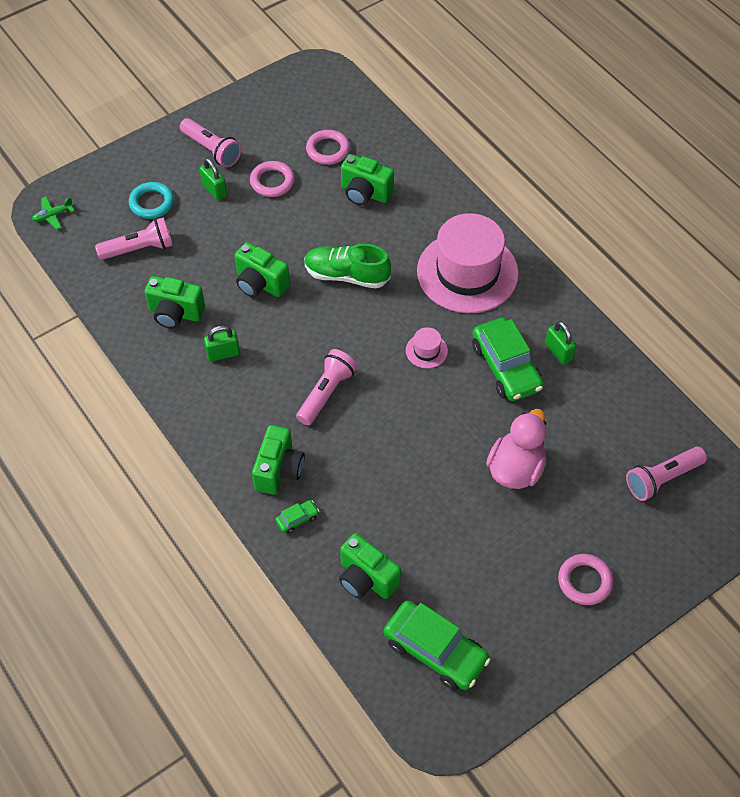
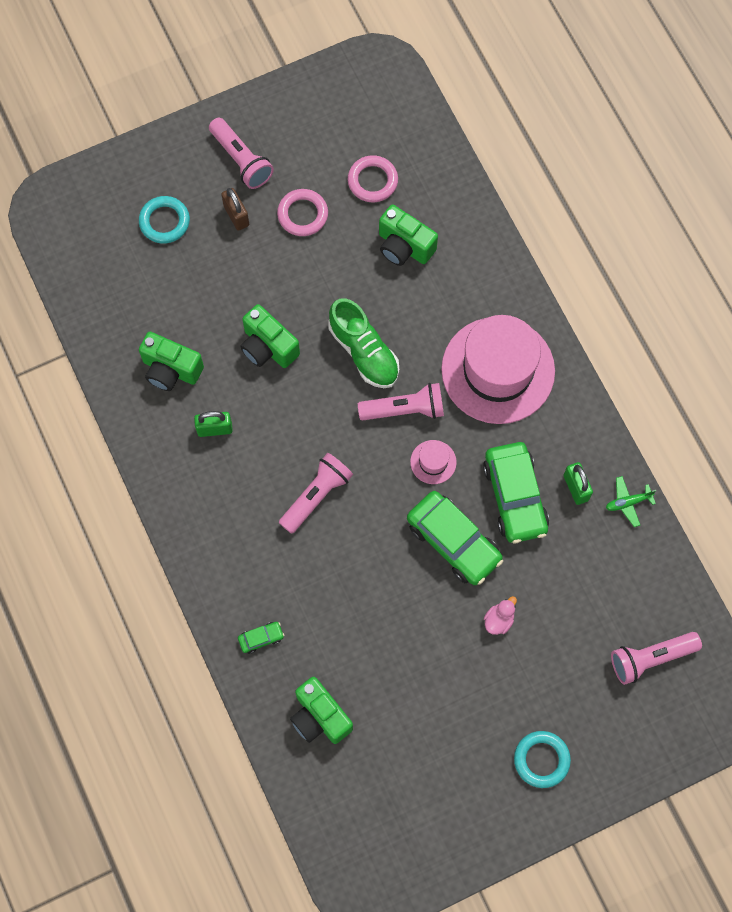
camera: 10 degrees right, 15 degrees up
(53, 215) = (54, 221): green plane -> green plane (628, 502)
(139, 249) = (143, 280): pink flashlight -> pink flashlight (405, 409)
(214, 190) = (236, 215): green padlock -> brown padlock
(279, 470) = (251, 578): green camera -> none
(346, 275) = (364, 352): green shoe -> green shoe turned 150 degrees counterclockwise
(435, 650) = (374, 807): green car -> green car (453, 542)
(516, 469) = (499, 620): pink duck -> pink duck, size x0.47
(584, 581) = (541, 760): pink ring -> turquoise ring

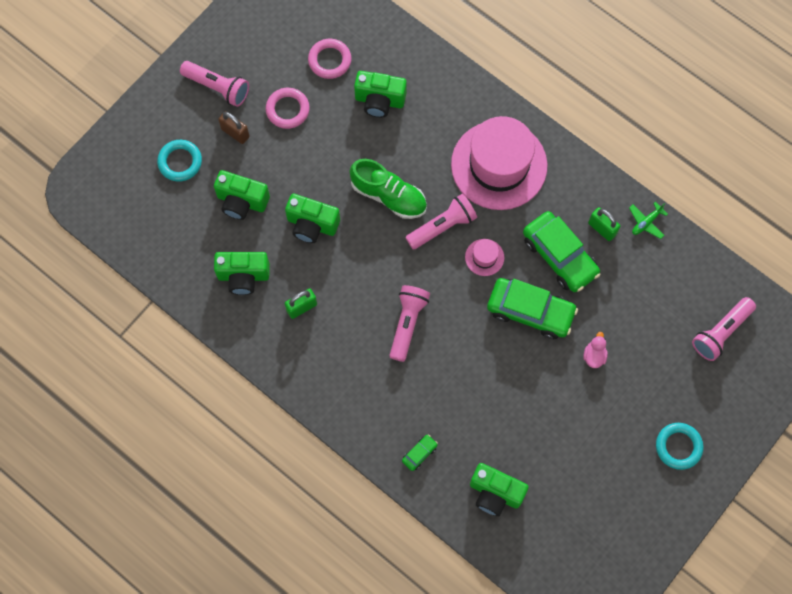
camera: 25 degrees left, 0 degrees up
(207, 291) = (242, 201): none -> green camera

